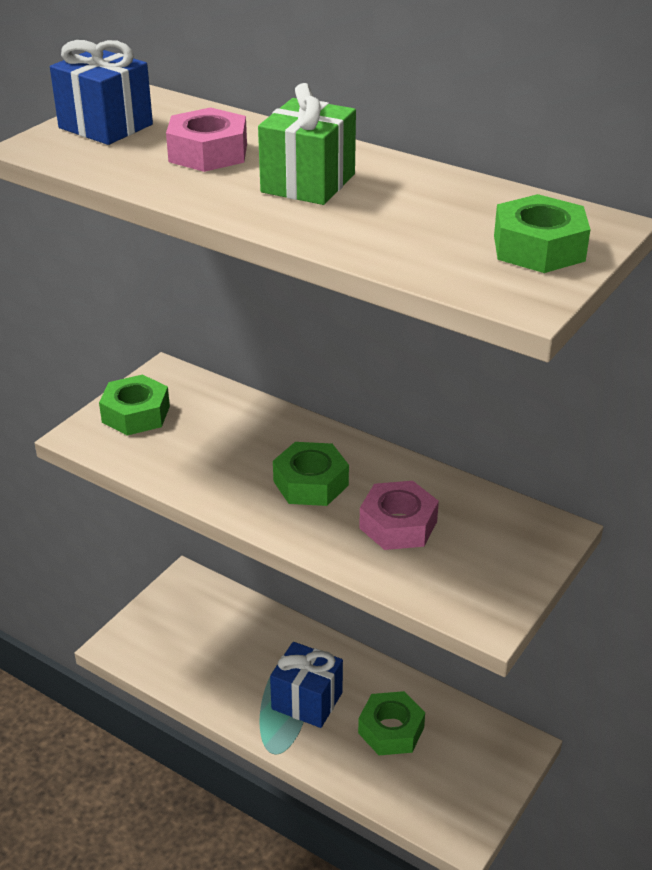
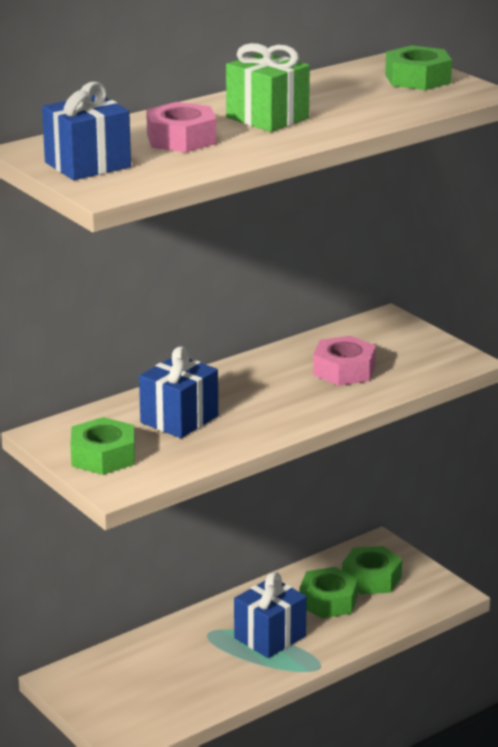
camera: 70 degrees left, 10 degrees down
(227, 440) = (179, 419): none -> blue gift
(311, 483) = (268, 394): green nut -> green nut (371, 578)

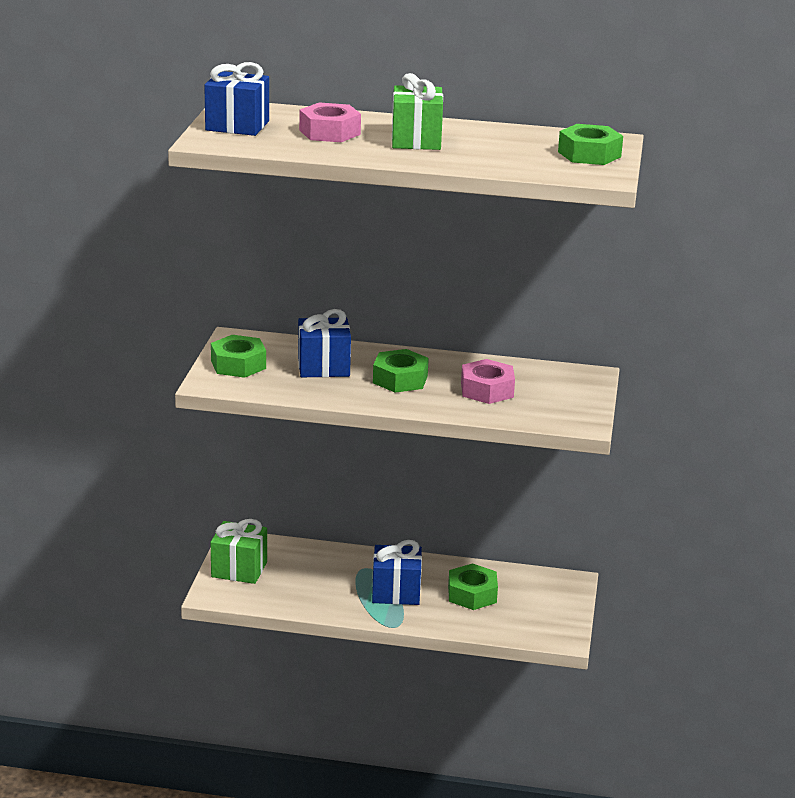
camera: 45 degrees right, 0 degrees up
(107, 702) = (239, 569): none -> green gift
(371, 578) = (526, 598): green nut -> green nut (400, 379)

